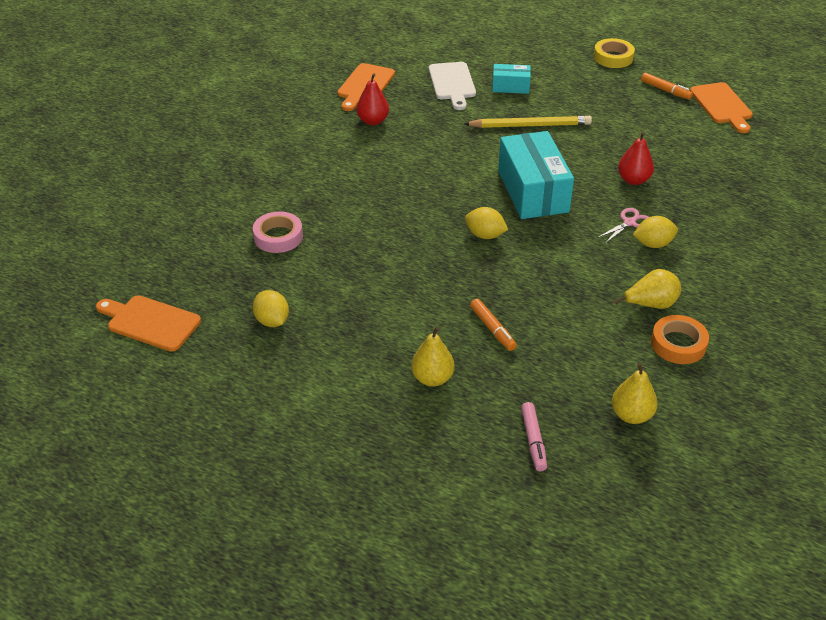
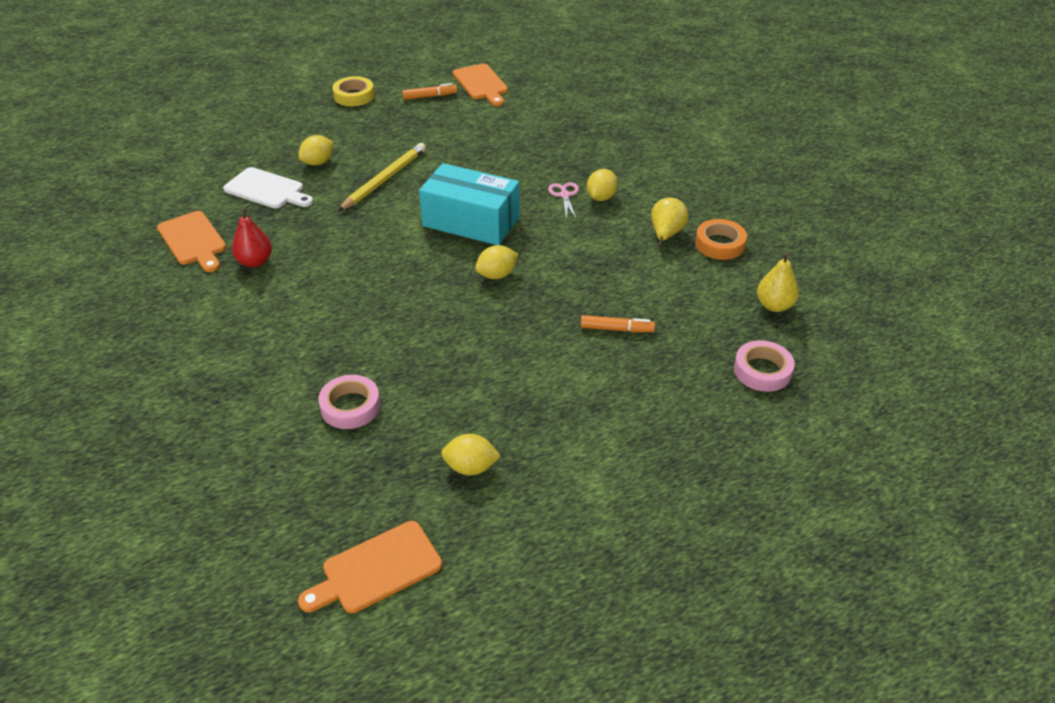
camera: 55 degrees left, 0 degrees up
(432, 378) = (644, 394): yellow pear -> none
(510, 87) = (318, 162): turquoise box -> yellow lemon
(533, 440) = (762, 371): pink marker -> pink tape
(633, 180) = (517, 167): red pear -> none
(722, 105) = (481, 84): orange cutting board -> orange cutting board turned 45 degrees clockwise

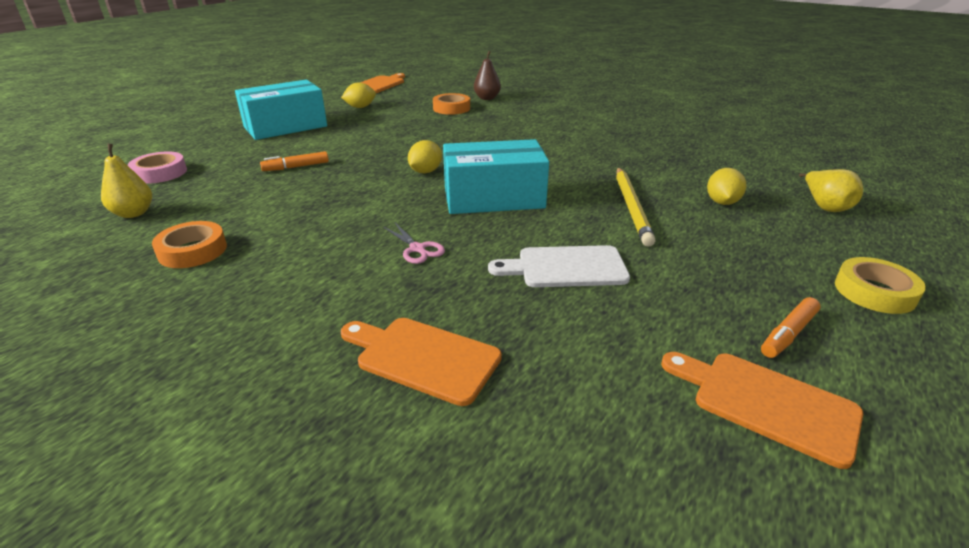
camera: 150 degrees right, 10 degrees down
(193, 240) = (683, 135): orange cutting board -> orange cutting board (423, 357)
(255, 262) = (618, 137): red pear -> none
(267, 190) = (710, 171): white cutting board -> white cutting board (566, 267)
(270, 421) = (487, 98): none -> brown pear
(350, 406) = (451, 108): pink tape -> orange tape
(601, 197) = (369, 259): yellow lemon -> none
(602, 439) = (285, 127): none -> turquoise box
(666, 234) = (266, 243): yellow pear -> yellow pear (824, 206)

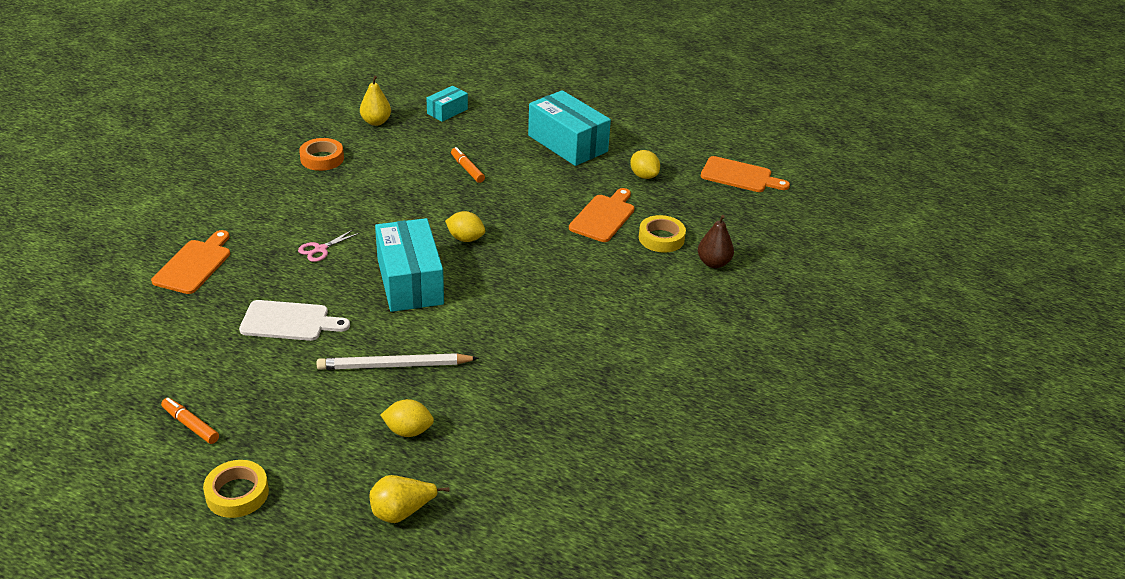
camera: 80 degrees right, 5 degrees up
(160, 173) = (447, 111): pink tape -> turquoise box
(451, 108) = (661, 238): orange tape -> yellow tape
(566, 267) = (289, 321): white cutting board -> white cutting board turned 105 degrees clockwise
(631, 207) = (395, 365): yellow pencil -> white pencil
(766, 403) = (127, 398): orange cutting board -> orange cutting board (604, 217)

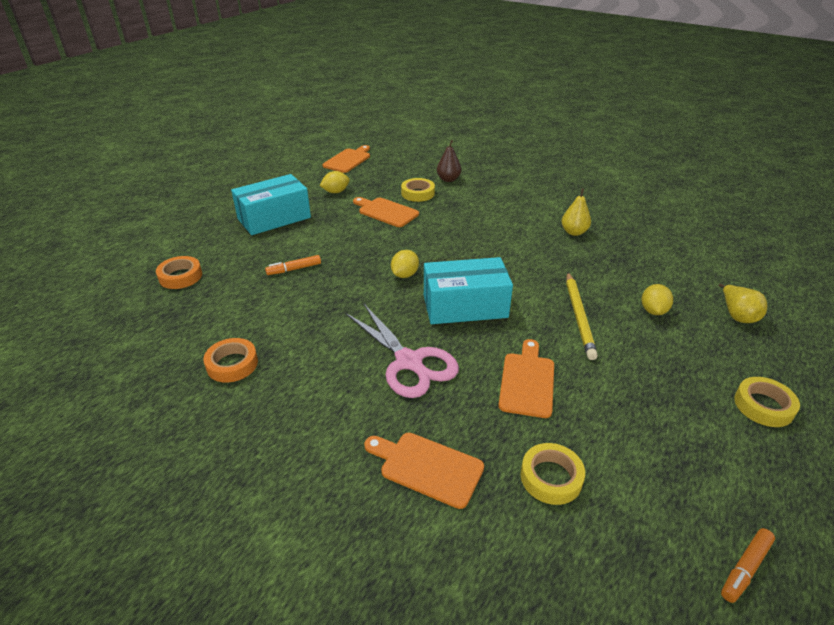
camera: 80 degrees left, 0 degrees up
(171, 330) = (551, 477): none -> yellow tape
(190, 425) = (693, 446): orange marker -> orange marker (745, 568)
(289, 321) = (527, 381): white cutting board -> orange cutting board
(320, 249) = (409, 362): pink scissors -> pink scissors, size x2.21
(376, 122) = (173, 324): yellow pear -> yellow pear (574, 232)
(395, 365) = (578, 316): white pencil -> yellow pencil
(447, 111) = (180, 276): turquoise box -> orange tape

